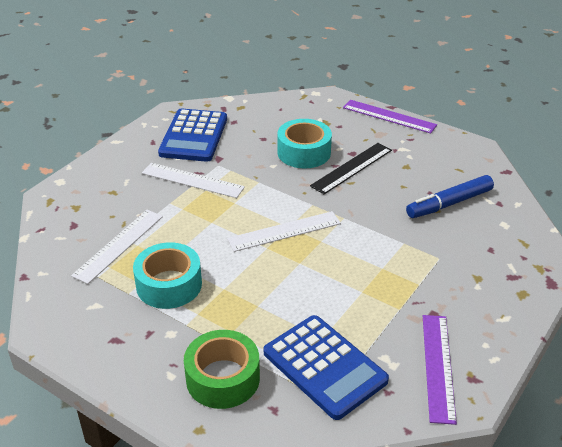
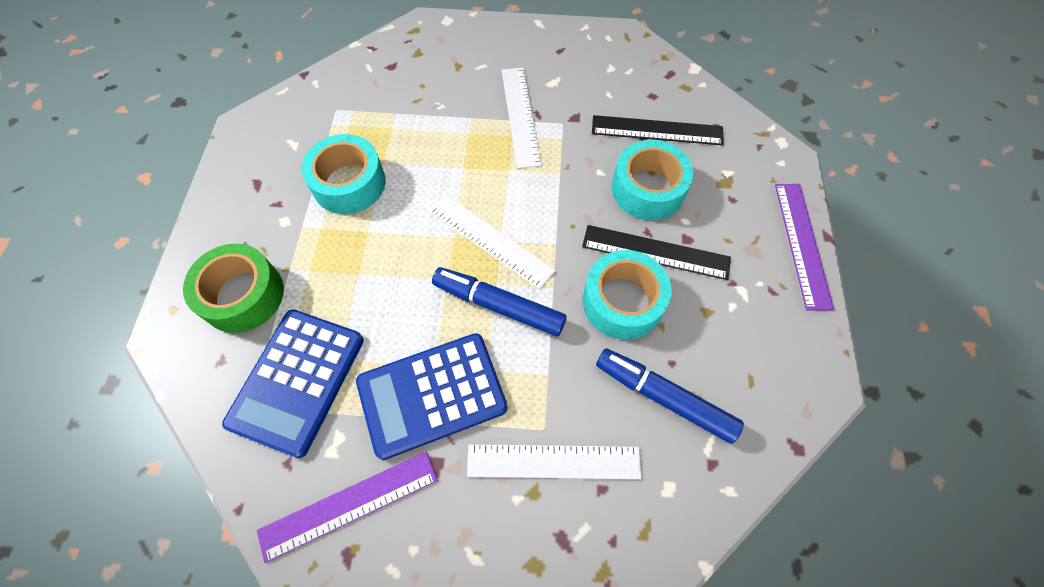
camera: 60 degrees right, 25 degrees up
(119, 245) = (383, 114): white ruler -> white ruler (553, 462)
(193, 136) = (596, 76): blue calculator -> blue calculator (432, 395)
(263, 131) = (657, 130): none -> black ruler
(339, 246) = (498, 305): none -> blue marker
(376, 194) = (622, 301): none -> turquoise tape

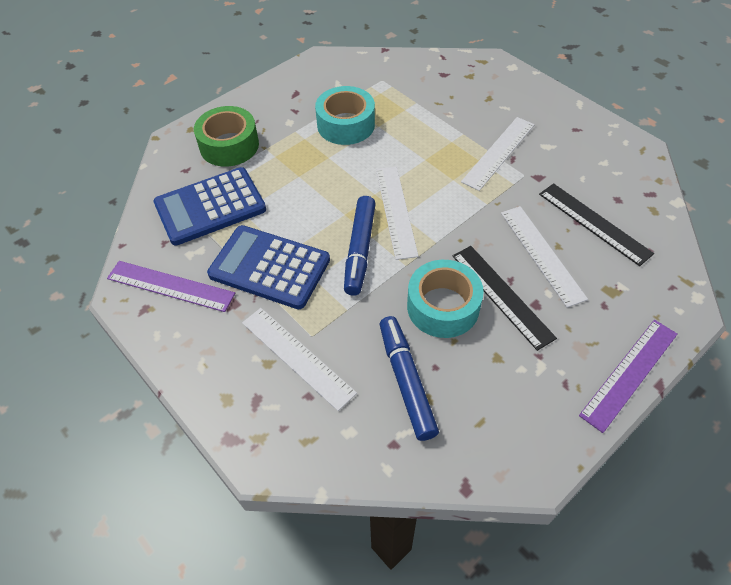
camera: 45 degrees right, 10 degrees down
(498, 305) = (360, 250): blue marker -> blue marker turned 150 degrees counterclockwise
(647, 189) = (542, 254): turquoise tape -> white ruler

